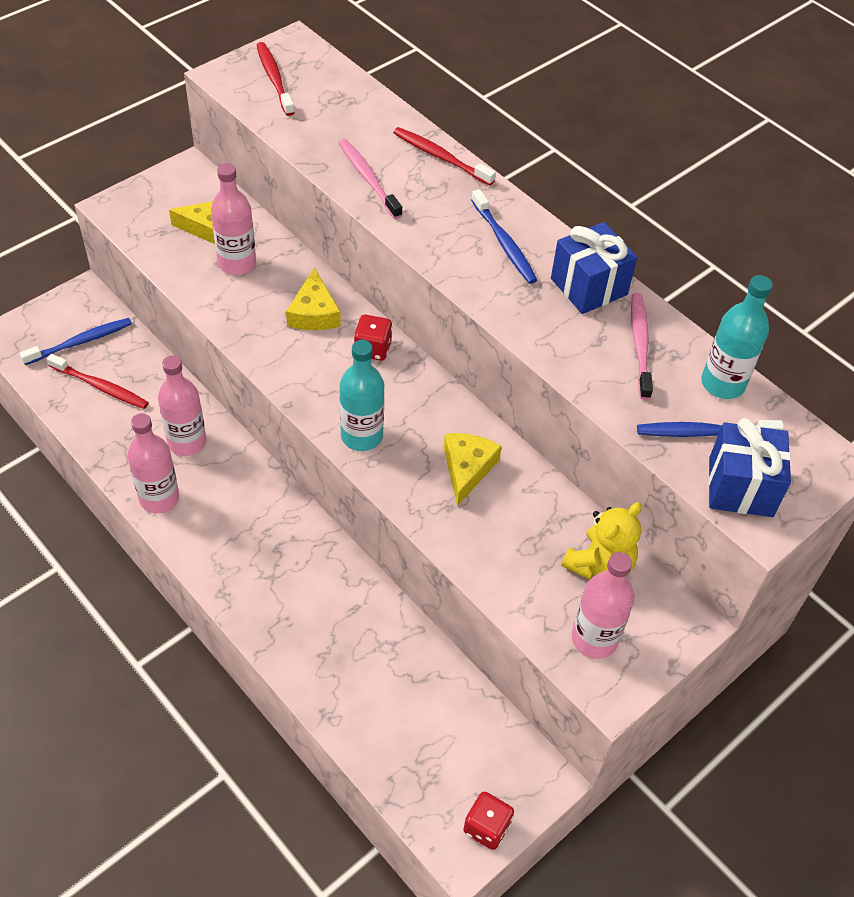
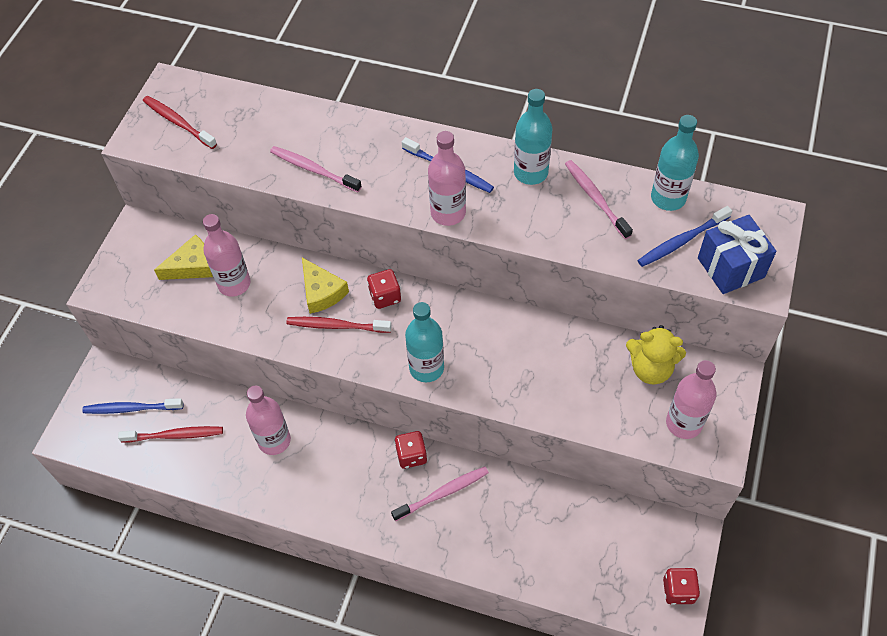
camera: 25 degrees left, 5 degrees up
(80, 342) = (131, 408): blue toothbrush -> blue toothbrush turned 120 degrees counterclockwise
(159, 498) = (286, 496): pink bottle -> pink bottle (448, 213)
(308, 530) = (411, 455): none -> red dice
(311, 583) = (443, 493): none -> pink toothbrush
(440, 157) = (353, 124): red toothbrush -> red toothbrush (336, 326)
(467, 469) = (516, 350): yellow cheese -> none
(588, 286) = (530, 173): blue gift -> turquoise bottle
(599, 565) = (651, 369): yellow teddy bear -> yellow teddy bear turned 90 degrees clockwise

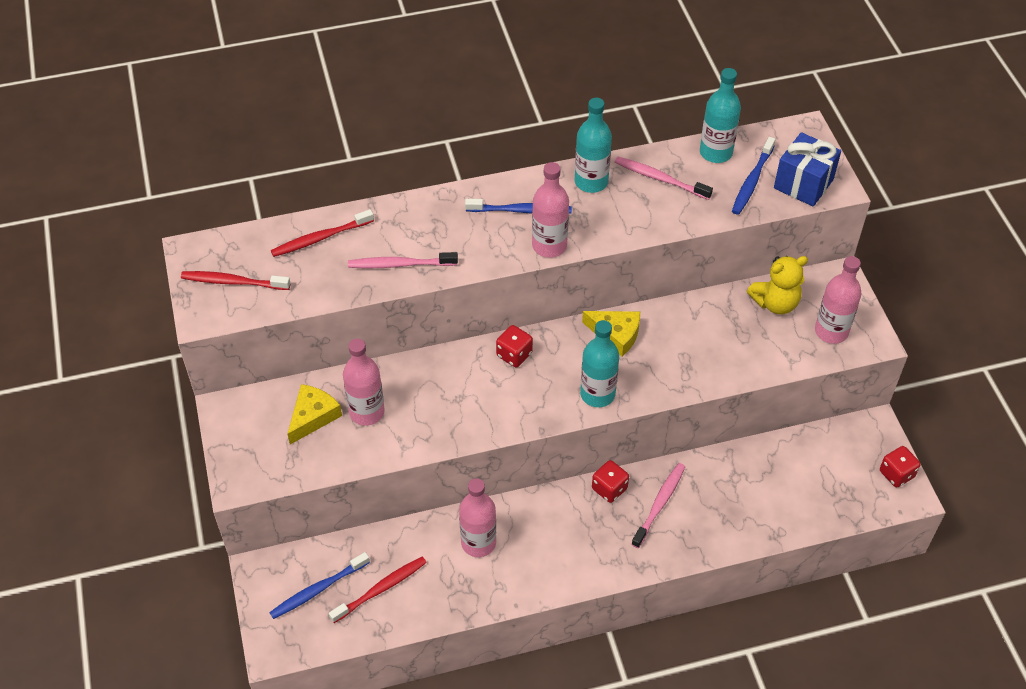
camera: 35 degrees left, 5 degrees down
(322, 292) = (454, 379): yellow cheese -> yellow cheese (616, 334)
(336, 326) = (491, 400): red toothbrush -> red toothbrush (320, 238)

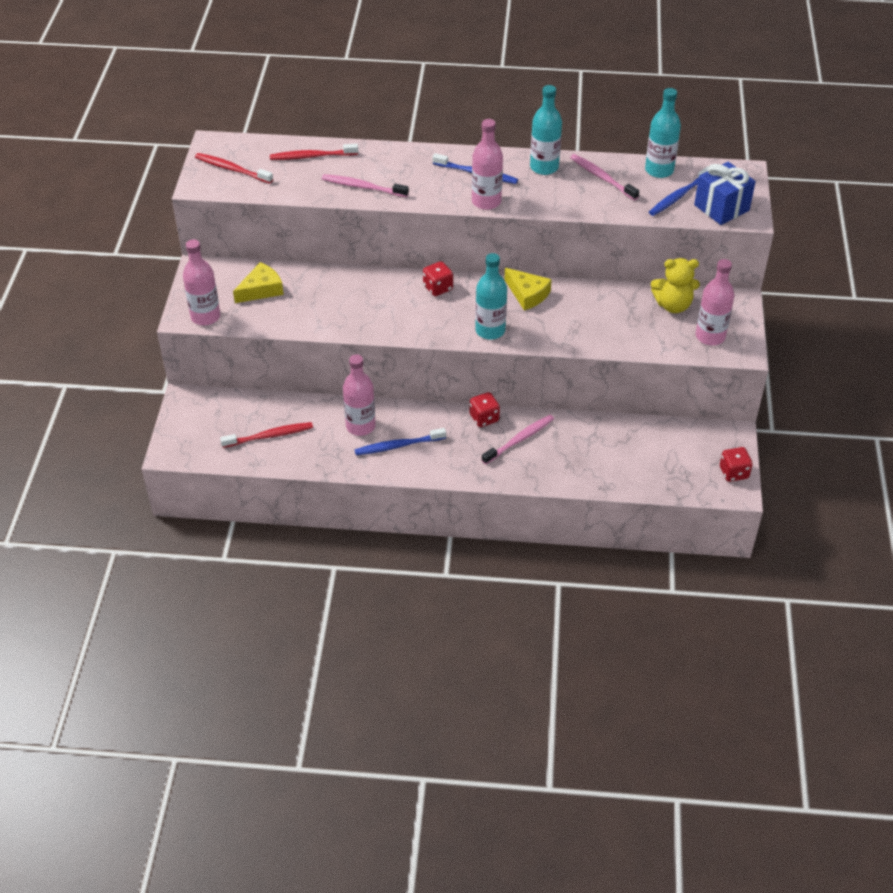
camera: 20 degrees right, 5 degrees down
(318, 589) = (222, 423): blue toothbrush -> blue toothbrush (398, 446)
(367, 412) = (303, 297): pink bottle -> pink bottle (205, 316)

